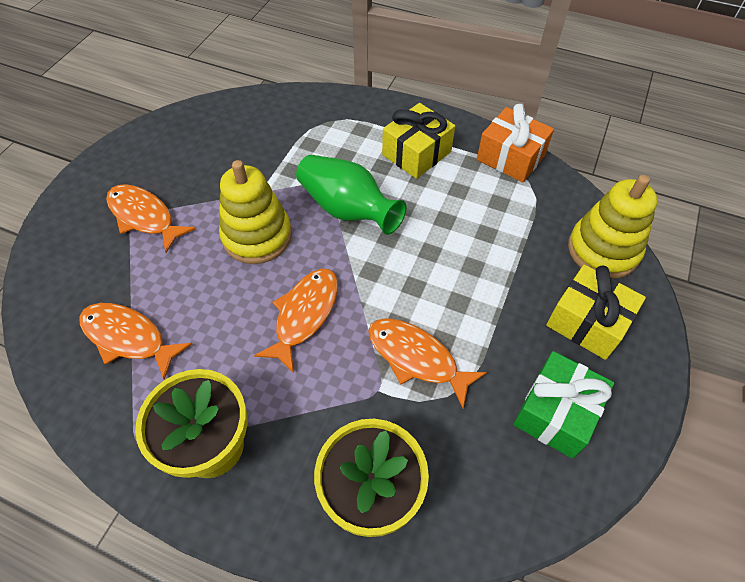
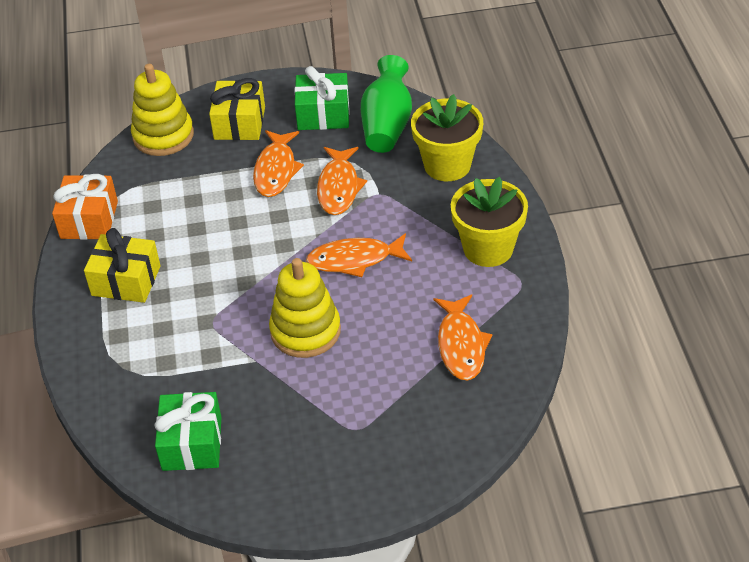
camera: 120 degrees left, 10 degrees down
(144, 217) = (348, 422): orange fish -> orange fish (276, 170)
(223, 129) = (192, 443): none -> green gift
(347, 209) = (230, 291): green vase -> green vase (387, 125)

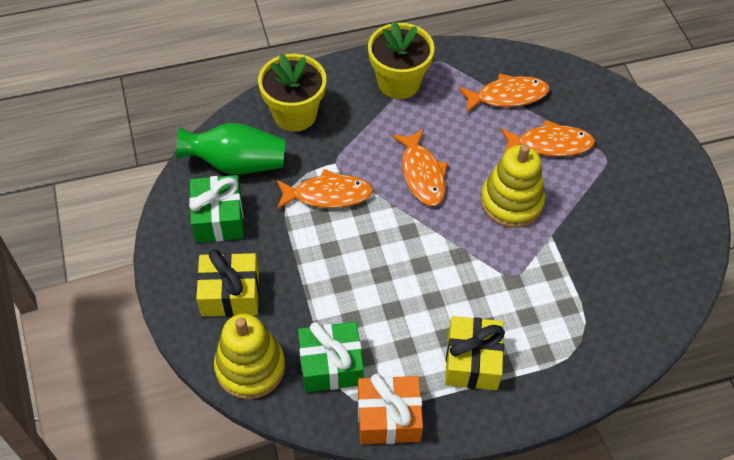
camera: 100 degrees left, 10 degrees up
(192, 443) = (650, 270): green gift -> green gift (331, 365)
(276, 170) = (305, 250): orange fish -> orange fish (550, 144)

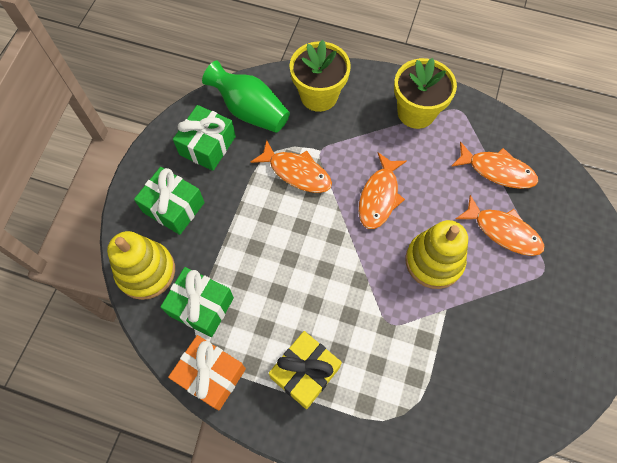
camera: 35 degrees right, 10 degrees up
(230, 294) = (174, 207): yellow gift -> green gift

